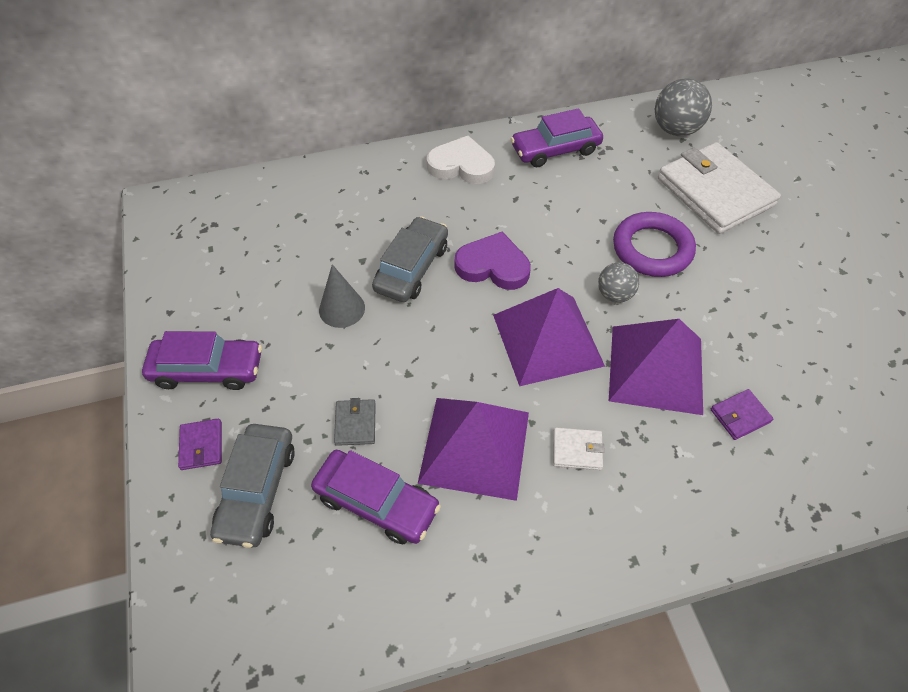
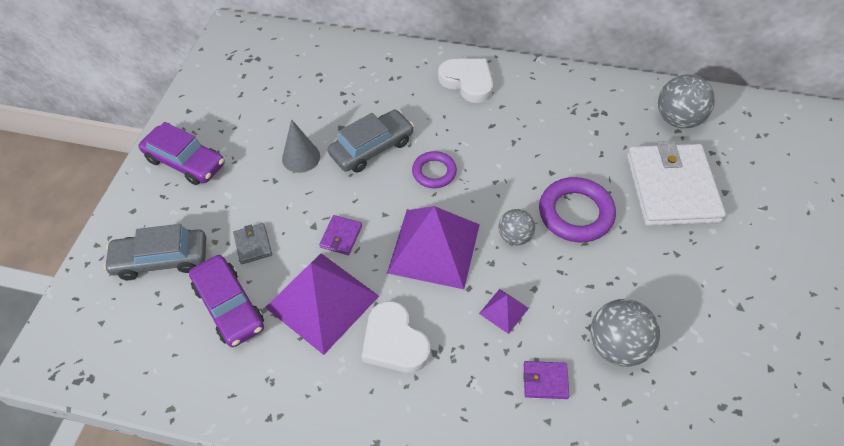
camera: 30 degrees right, 0 degrees up
(201, 445) = (148, 212): purple wallet -> purple wallet (341, 236)
(257, 490) = (161, 259): grey car -> grey car turned 45 degrees clockwise
(355, 424) = (253, 245): grey wallet -> grey wallet turned 45 degrees counterclockwise
(493, 266) = (434, 172): purple heart -> purple ring
(555, 149) = (555, 97): purple car -> none
(577, 450) = (394, 341): white wallet -> white heart
(656, 368) = (504, 310): purple pyramid -> purple pyramid, size x0.44
(774, 352) = (617, 346): none -> grey ball

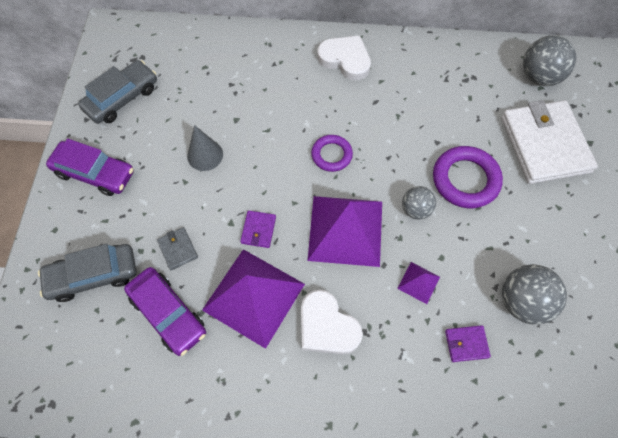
camera: 10 degrees left, 10 degrees up
(372, 148) = (269, 137): grey car -> grey car (122, 98)

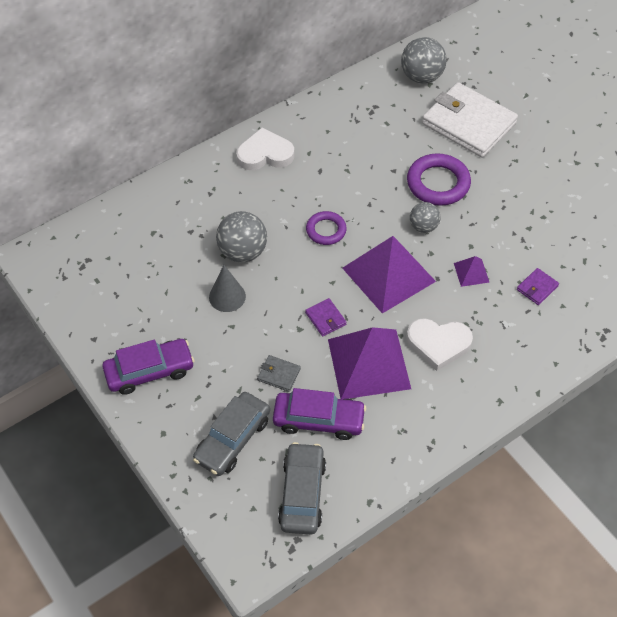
camera: 40 degrees left, 10 degrees down
(122, 98) = (107, 302): grey car -> grey car (302, 493)
(522, 302) = (547, 237): grey ball -> grey ball (242, 252)

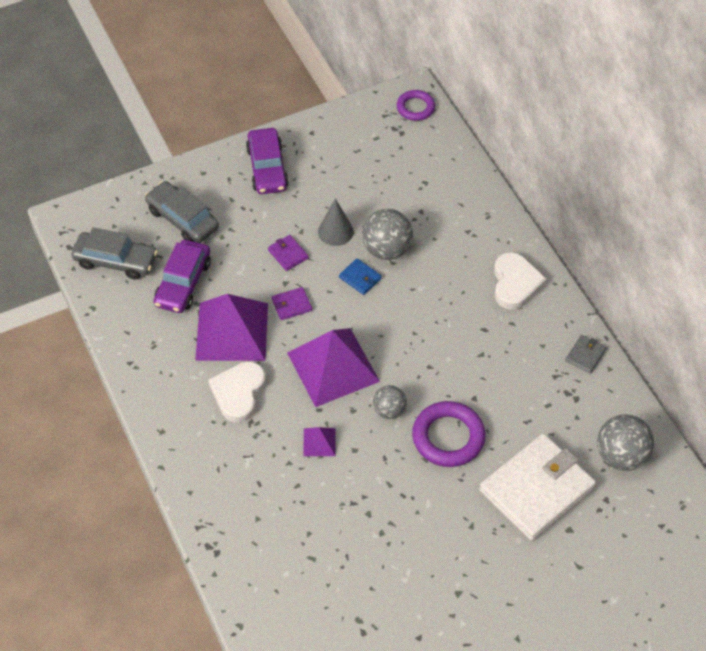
camera: 100 degrees right, 0 degrees up
(279, 374) = (239, 260): grey wallet -> grey wallet (585, 355)
(281, 268) = (360, 278): none -> blue wallet
(326, 230) = (401, 322): purple ring -> purple ring (415, 108)
(537, 288) = (285, 500): purple wallet -> purple wallet (288, 254)

